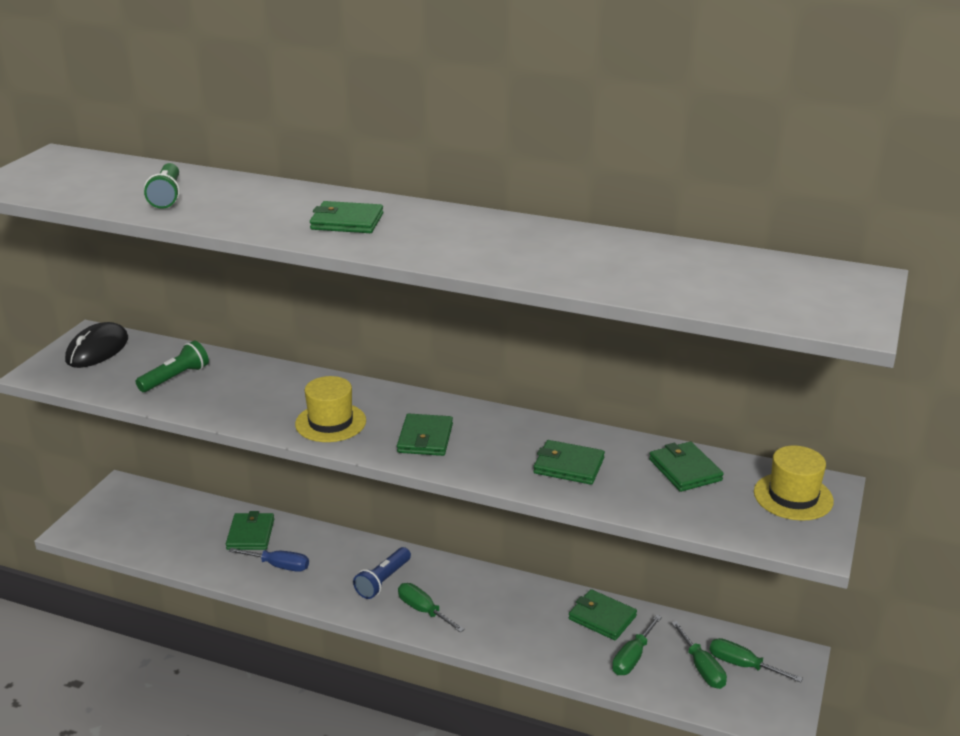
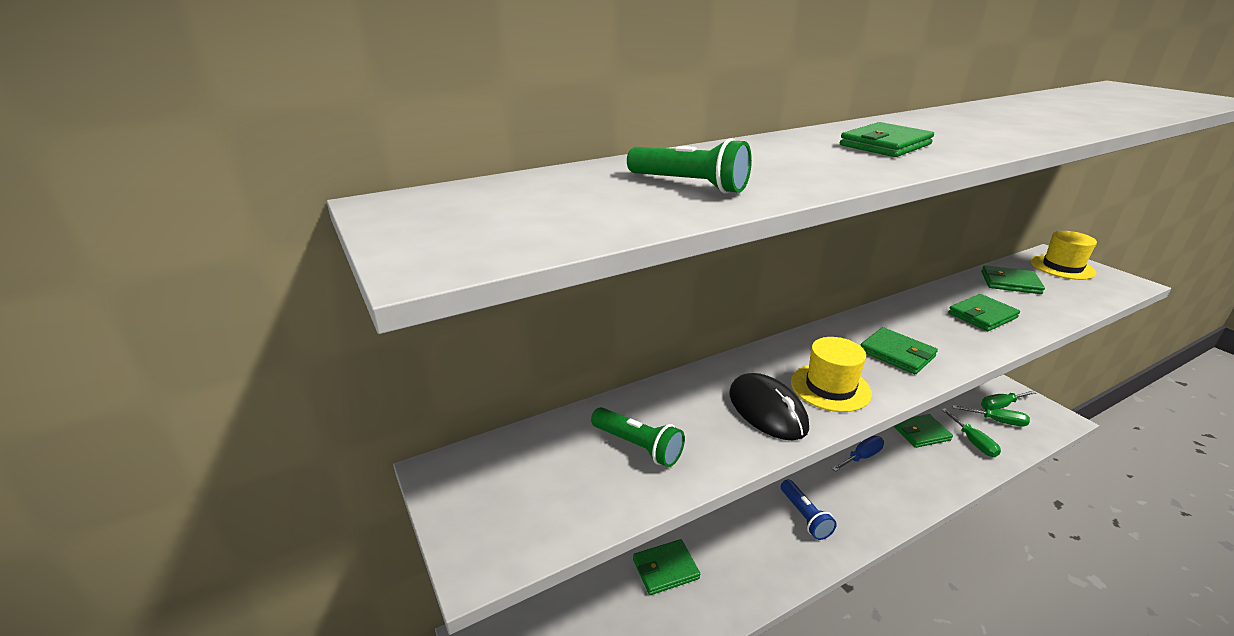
camera: 50 degrees left, 0 degrees up
(97, 350) = (491, 481): black mouse -> black mouse (767, 410)
(175, 378) = (638, 446): green flashlight -> green flashlight turned 135 degrees clockwise
(250, 534) = (665, 569): green wallet -> green wallet turned 60 degrees counterclockwise
(279, 566) = (732, 573): blue screwdriver -> blue screwdriver (861, 457)
(423, 610) = (860, 513): green screwdriver -> none

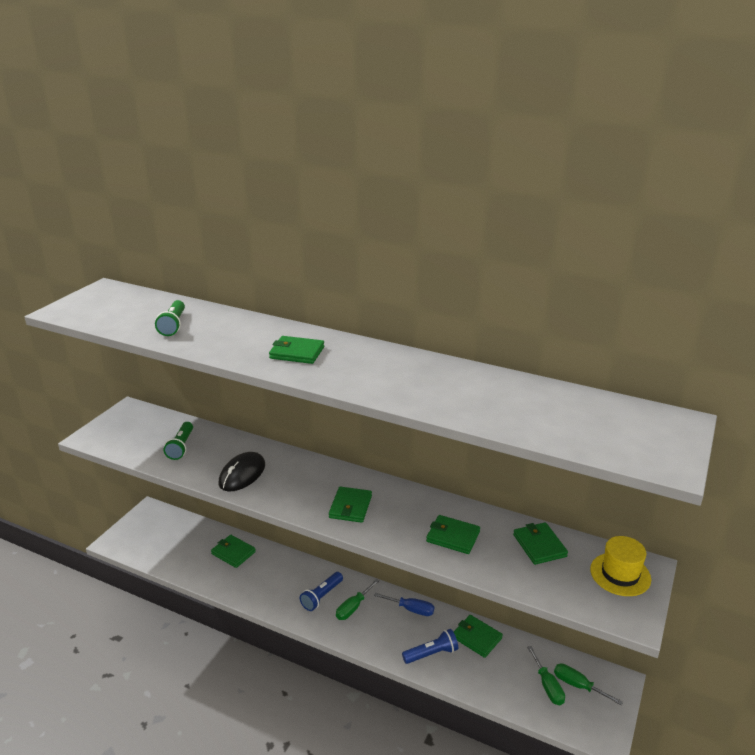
camera: 55 degrees right, 0 degrees up
(830, 387) = (284, 489): yellow hat -> none
(933, 471) = (431, 654): none -> blue flashlight
(973, 442) = (496, 673): green screwdriver -> green screwdriver (353, 607)

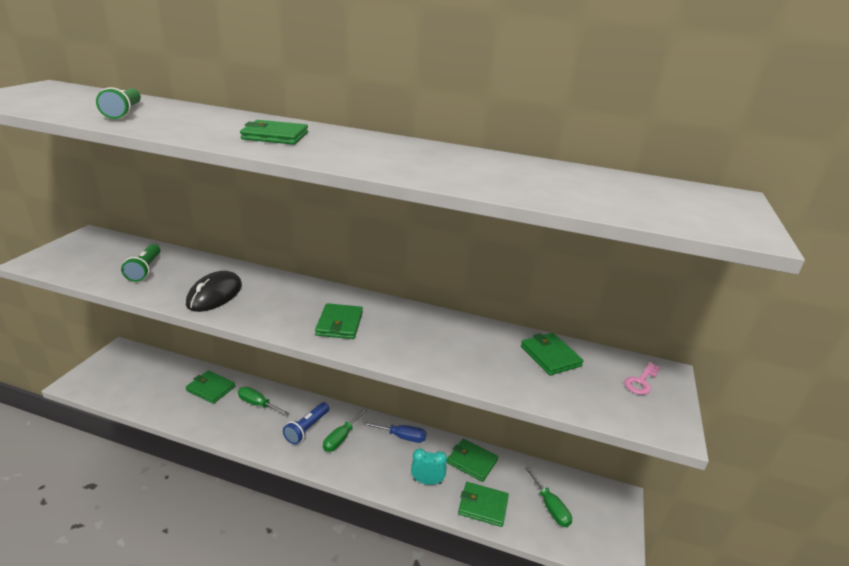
camera: 10 degrees left, 0 degrees up
(431, 654) = (427, 481): blue flashlight -> turquoise clock
(453, 536) = (456, 350): green wallet -> green wallet (483, 506)
(578, 685) = (580, 504): green screwdriver -> green screwdriver (258, 404)
(620, 574) = (641, 381): yellow hat -> pink key

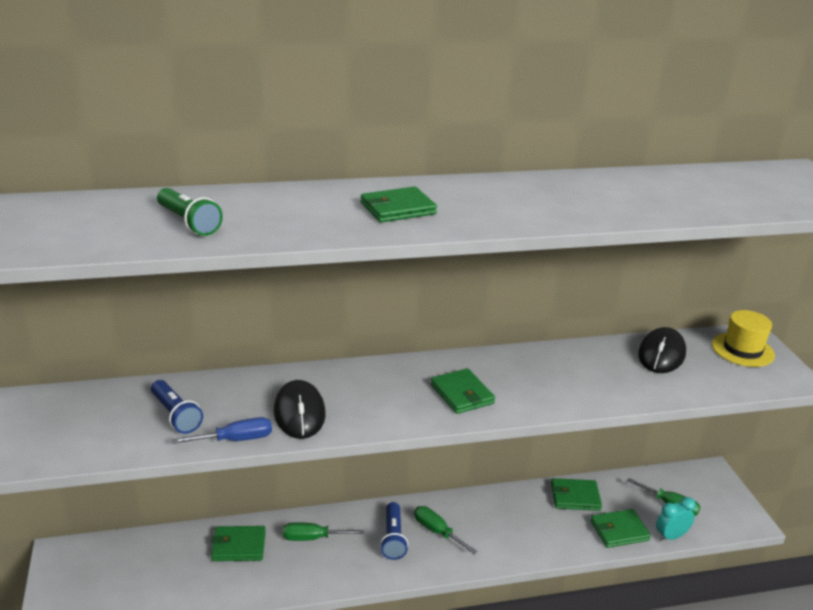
camera: 30 degrees left, 0 degrees up
(145, 269) = (175, 415): green flashlight -> blue flashlight
(341, 438) = (437, 531): green screwdriver -> green screwdriver turned 135 degrees clockwise
(402, 437) = (492, 503): blue screwdriver -> blue screwdriver (236, 440)
(427, 481) = (555, 533): turquoise clock -> turquoise clock (671, 536)
(550, 356) = (661, 354): green wallet -> black mouse
(641, 381) = (742, 350): pink key -> yellow hat

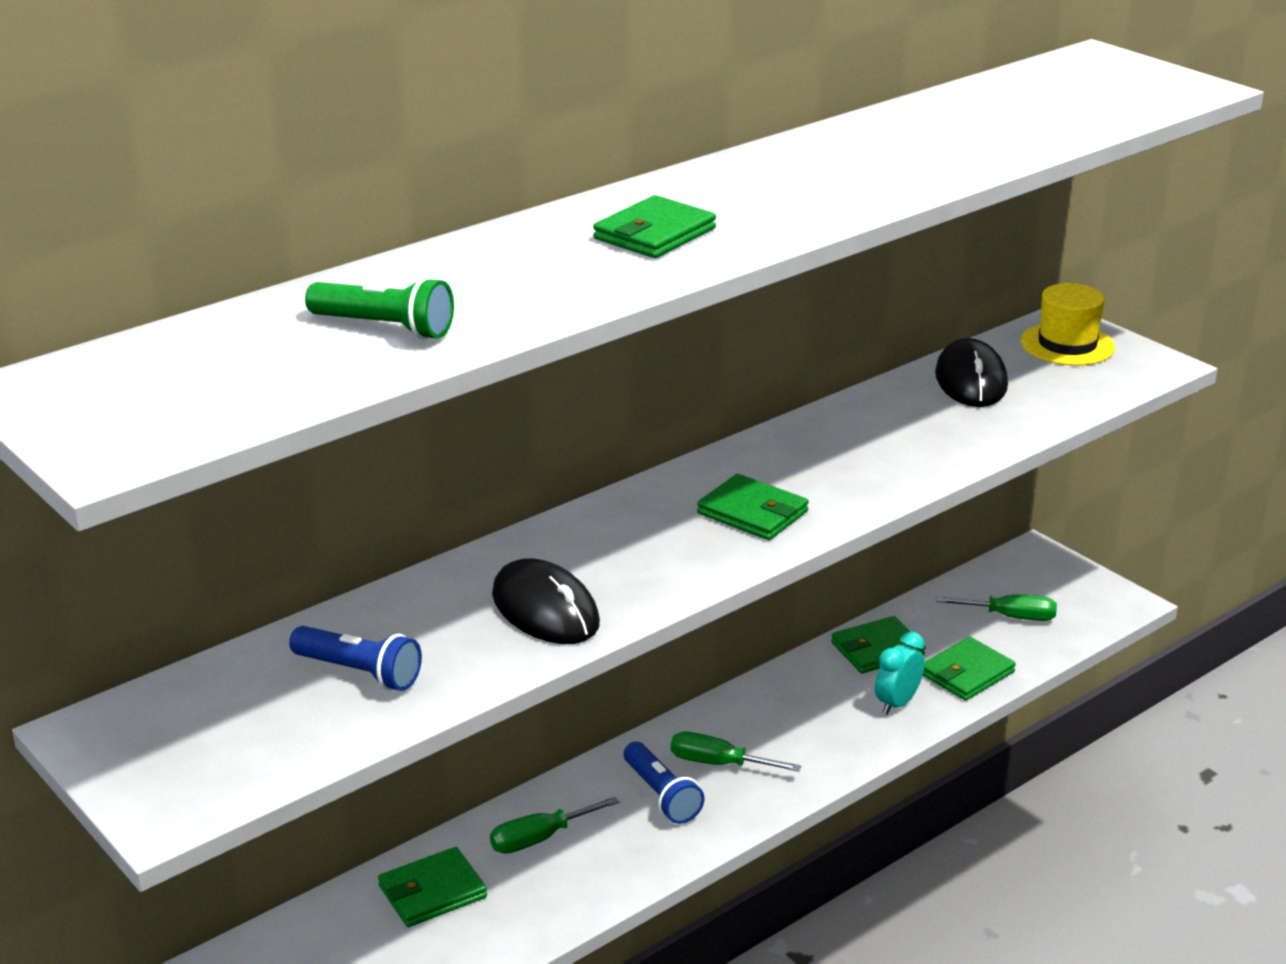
camera: 25 degrees left, 0 degrees up
(236, 440) = (488, 674): blue screwdriver -> none
(671, 536) = (1038, 657): turquoise clock -> turquoise clock (897, 703)

